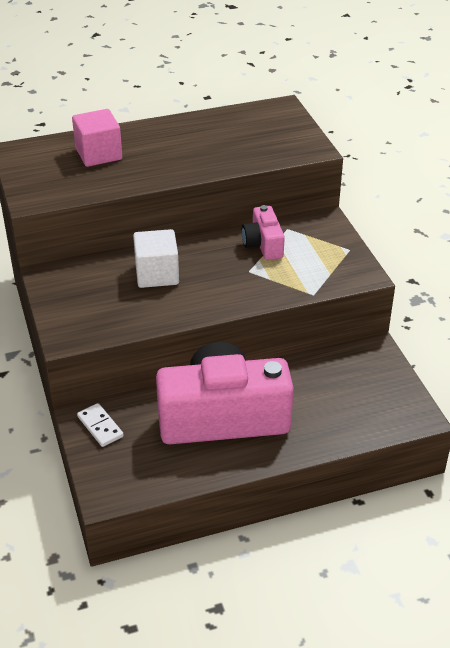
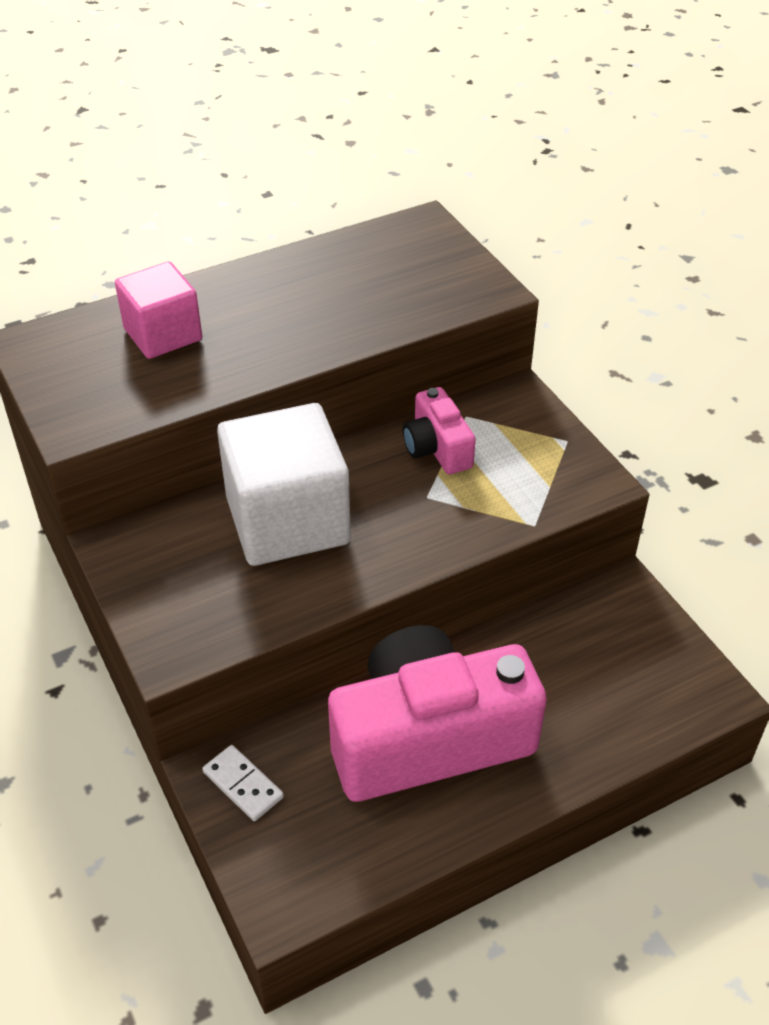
camera: 10 degrees left, 5 degrees up
(157, 274) = (287, 520): white cube -> white cube, size x1.64

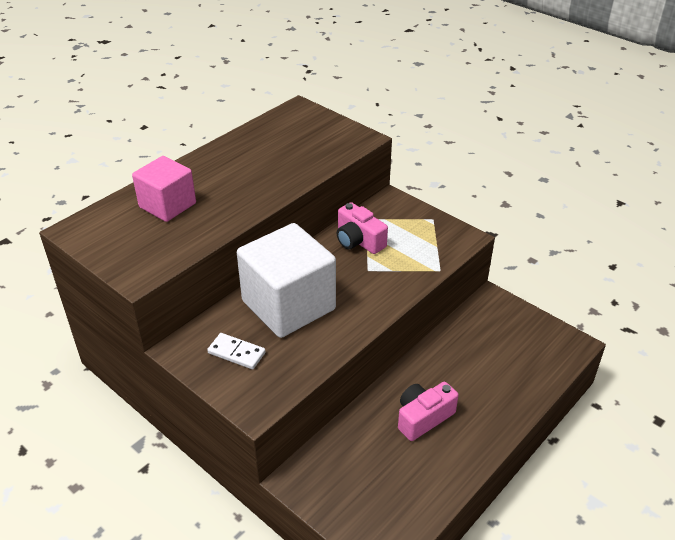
camera: 20 degrees left, 5 degrees down
(243, 784) = (322, 481): white domino -> white domino (236, 353)
(429, 739) = (423, 418): pink camera -> pink camera, size x0.47

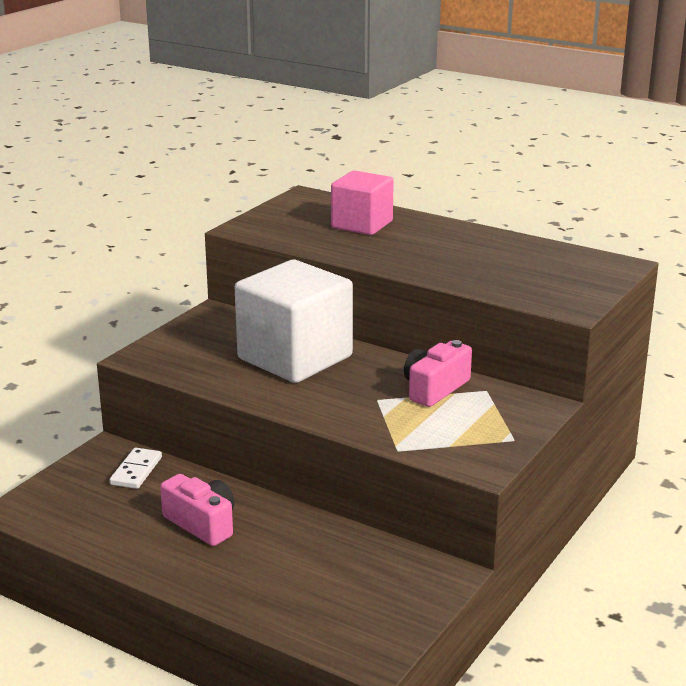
camera: 80 degrees right, 15 degrees down
(236, 353) = (213, 339): white domino -> white domino (136, 471)

